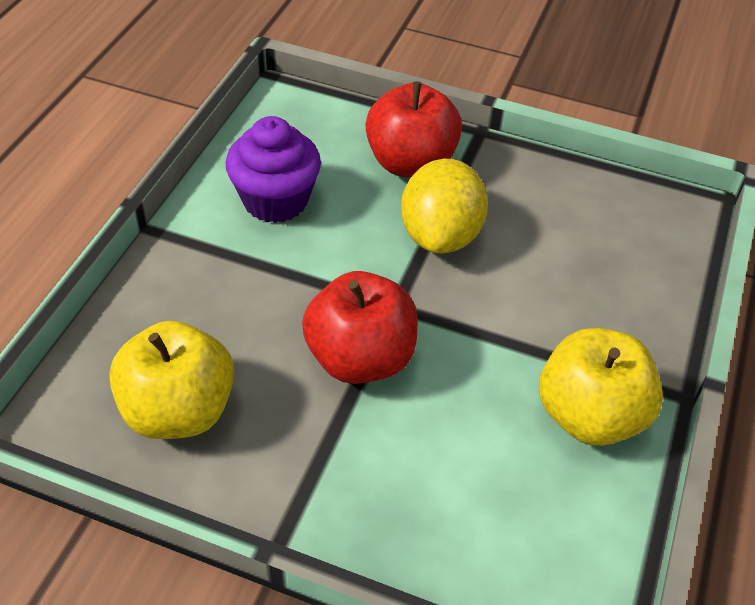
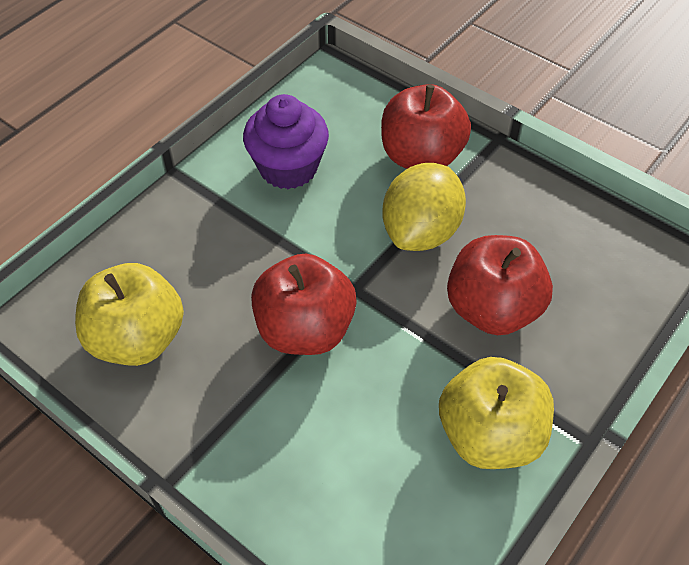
camera: 20 degrees right, 5 degrees up
(542, 295) = (492, 309): none -> red apple

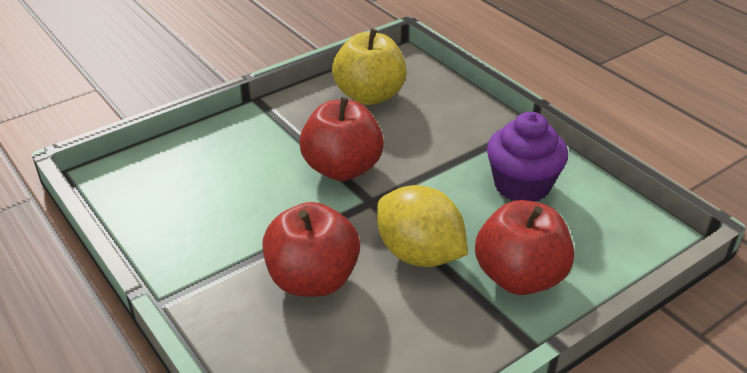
camera: 105 degrees right, 15 degrees down
(490, 435) = (198, 245): yellow apple -> none

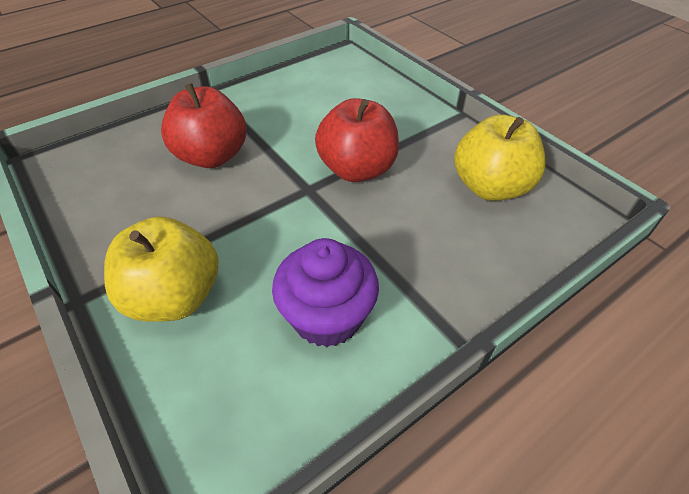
camera: 90 degrees right, 10 degrees up
(419, 254) = (227, 220): yellow lemon -> none
(519, 277) = (175, 296): red apple -> yellow apple

